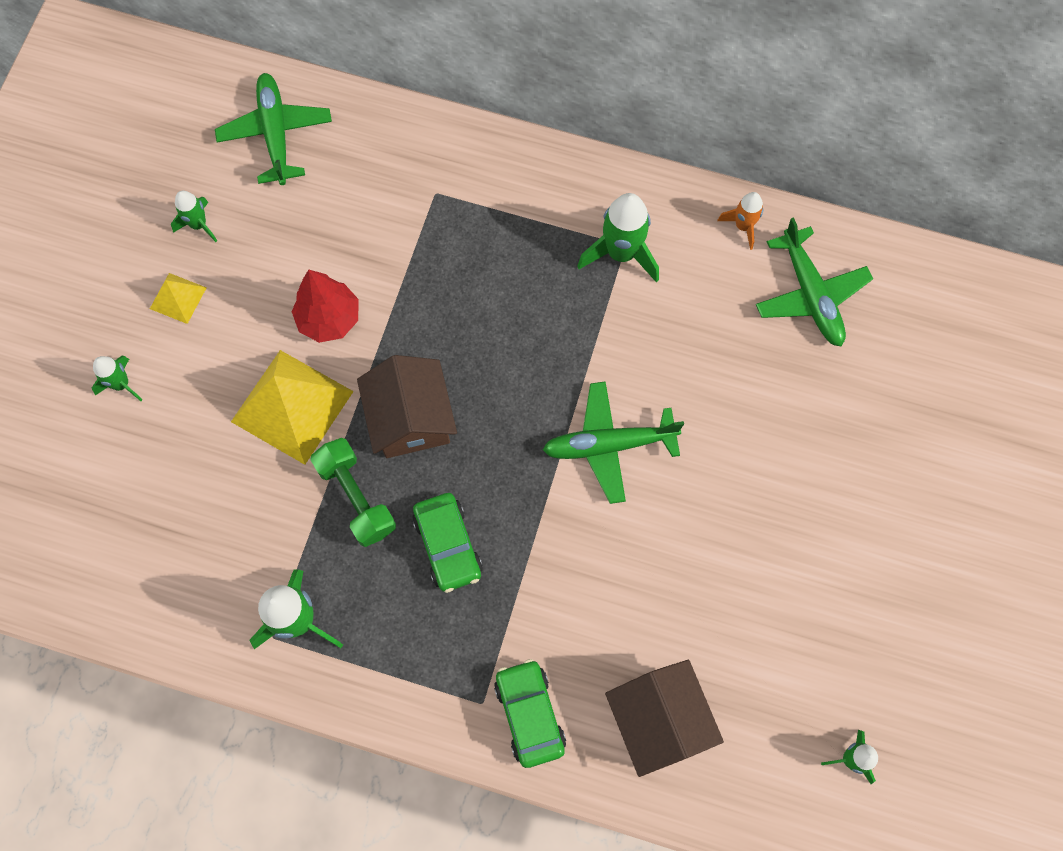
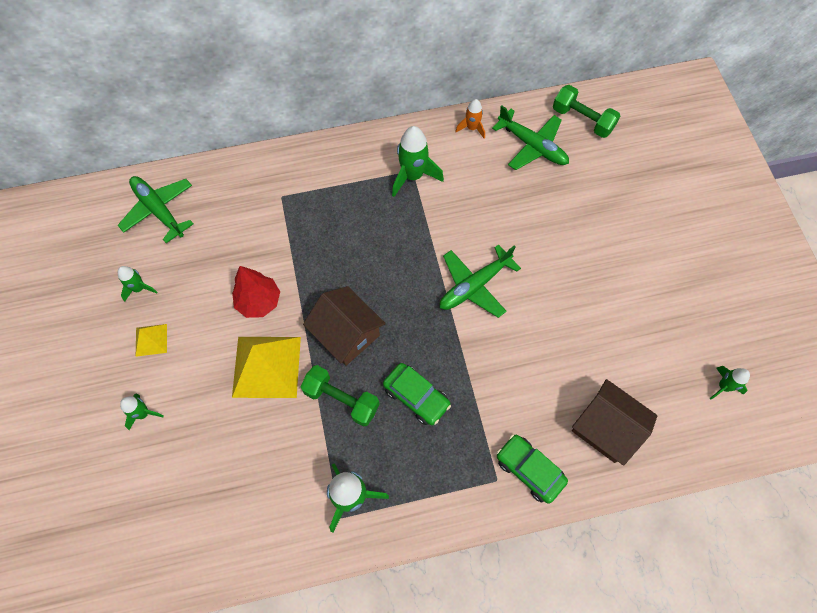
camera: 30 degrees left, 5 degrees down
(907, 293) = (582, 120): none -> green dumbbell

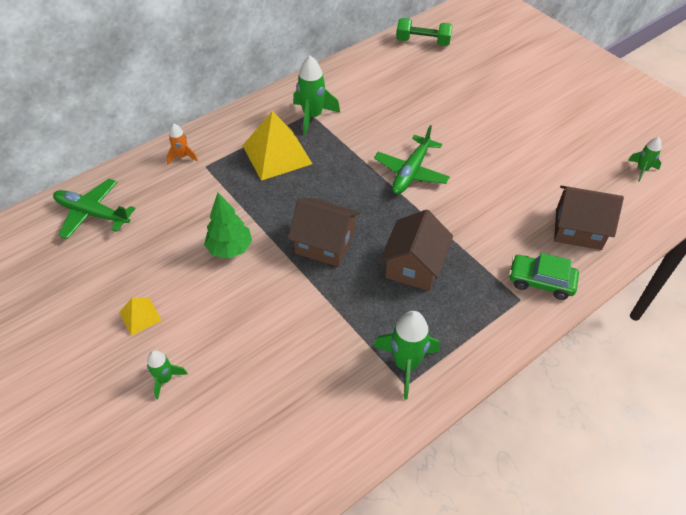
camera: 25 degrees left, 15 degrees down
(139, 288) = (105, 280): green rocket -> none
(259, 302) = (230, 248): red tree -> green tree
(267, 366) = (266, 295): yellow pyramid -> yellow pyramid (277, 154)
(341, 399) = (350, 293): green dumbbell -> none
(416, 397) = (414, 266): green car -> brown house
(472, 128) = (341, 72): orange rocket -> orange rocket (182, 156)
(532, 146) = (396, 69): green plane -> none

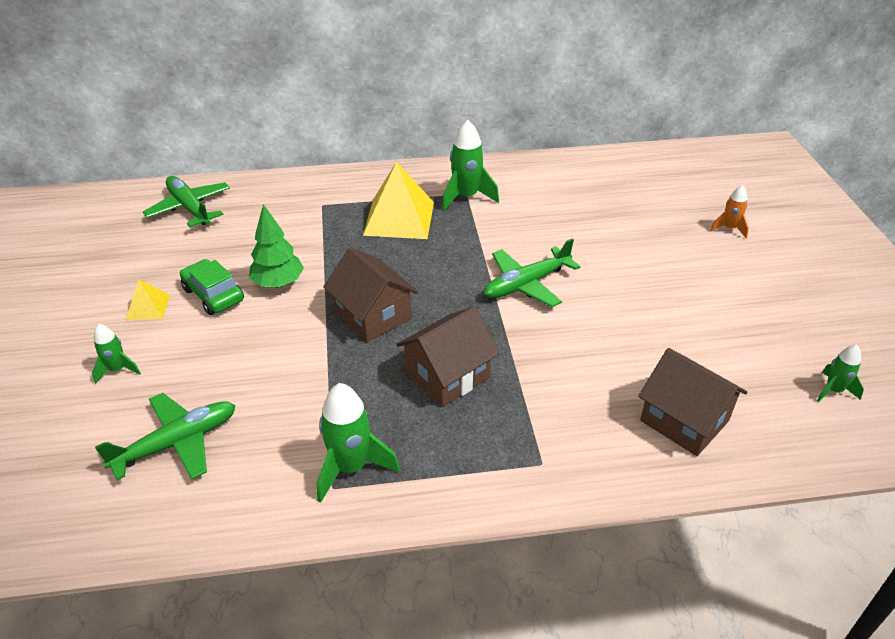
camera: 30 degrees right, 10 degrees down
(182, 156) = (309, 189): orange rocket -> orange rocket (729, 229)
(268, 411) = (176, 443): none -> green plane
(423, 42) = (651, 166): green dumbbell -> none
(541, 281) = (585, 456): green car -> green car (213, 295)

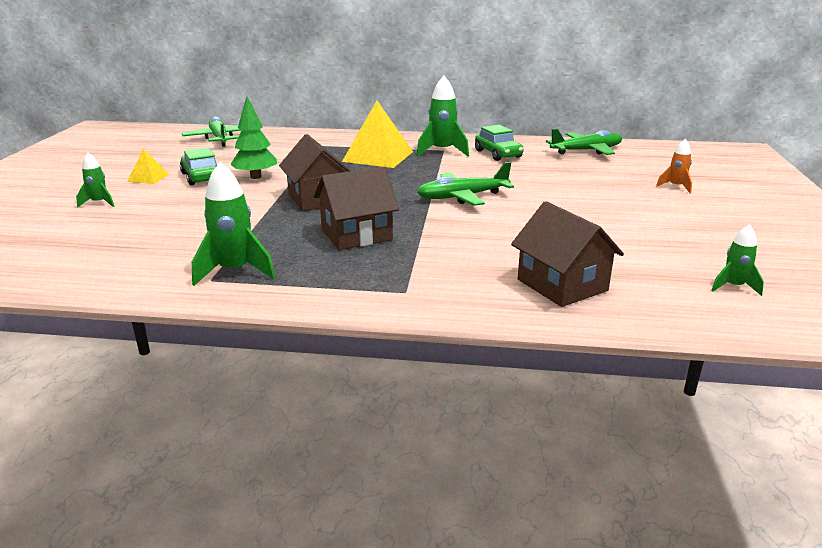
camera: 15 degrees right, 15 degrees down
(176, 443) = (109, 241): green plane -> green plane (586, 151)
(528, 193) = (498, 154): none -> green car

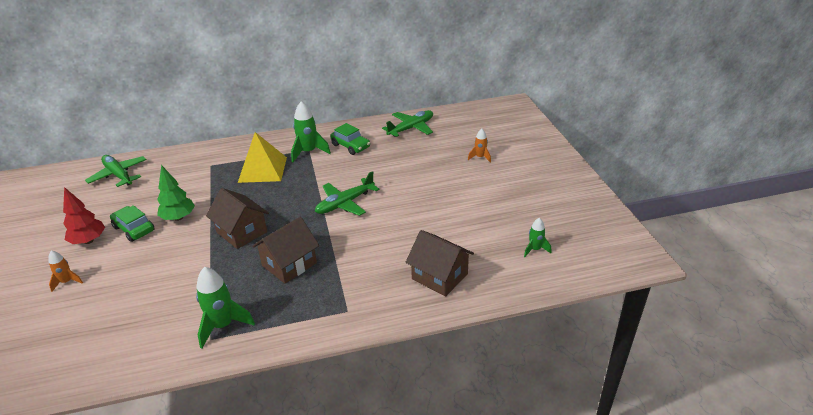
camera: 20 degrees left, 10 degrees up
(99, 203) = (67, 282): green rocket -> orange rocket
(148, 178) = (88, 241): yellow pyramid -> red tree

